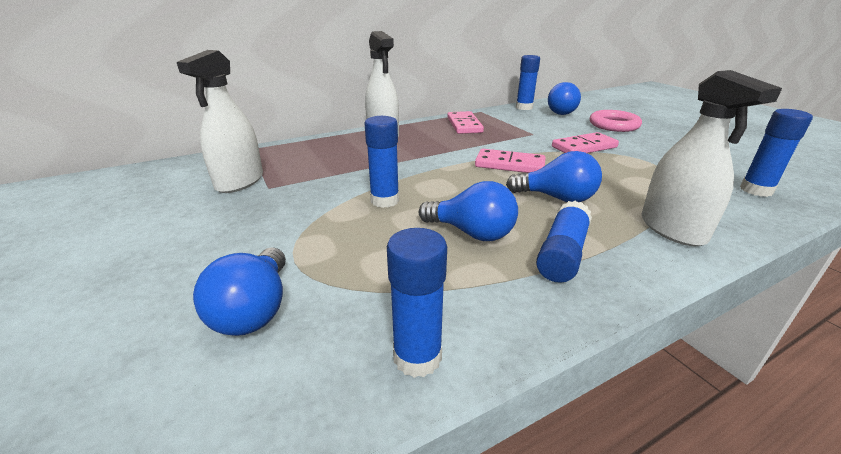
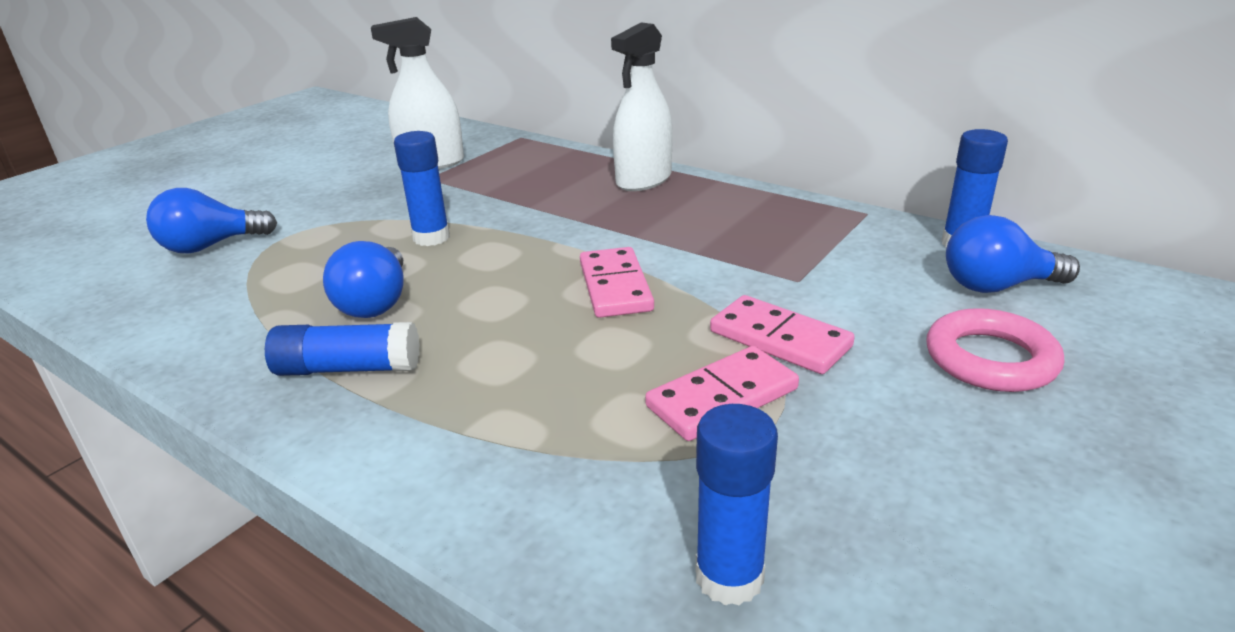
camera: 65 degrees right, 0 degrees up
(417, 357) = (154, 324): blue glue stick -> none
(464, 125) = (763, 217): pink domino -> pink domino (722, 398)
(556, 198) = (514, 343): blue light bulb -> none
(672, 229) = (462, 456): white spray bottle -> none

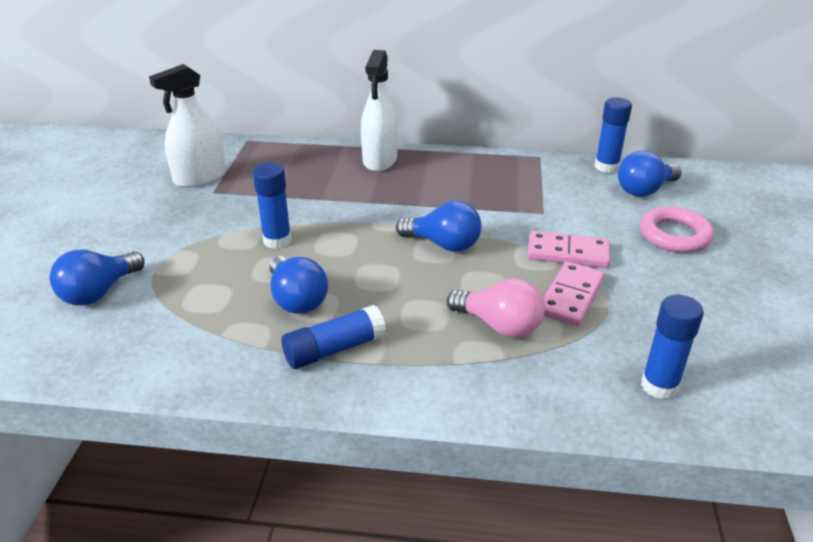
camera: 30 degrees left, 5 degrees up
(576, 404) = (499, 325): none -> pink light bulb
(615, 286) = (443, 244): pink domino -> blue light bulb

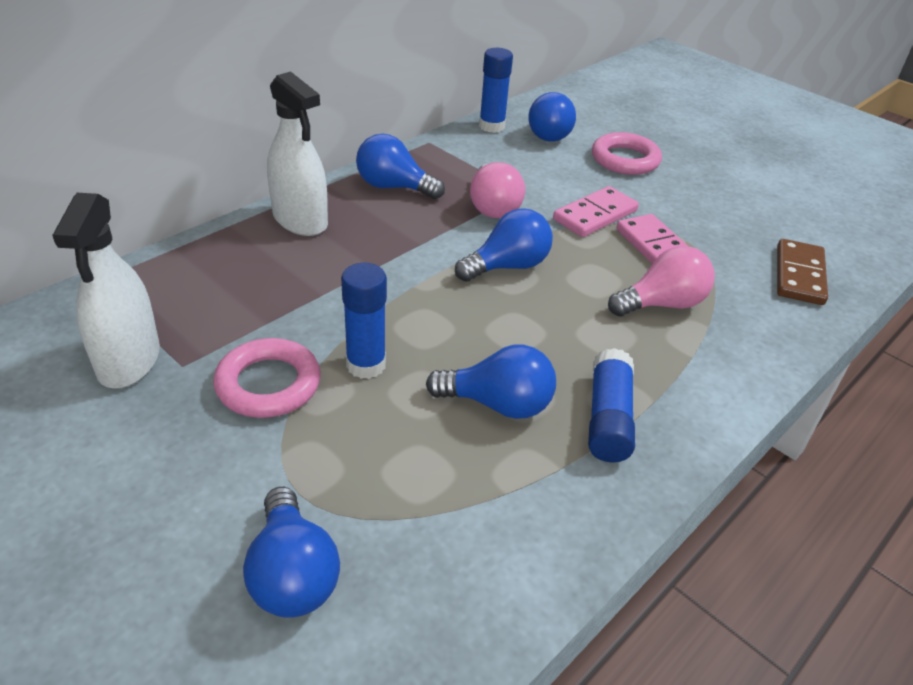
camera: 55 degrees left, 5 degrees up
(226, 220) = (268, 384): none -> pink ring
(464, 169) = (394, 187): none -> blue light bulb
(504, 210) = (493, 207): none -> pink light bulb
(659, 386) = (799, 275): blue glue stick -> brown domino

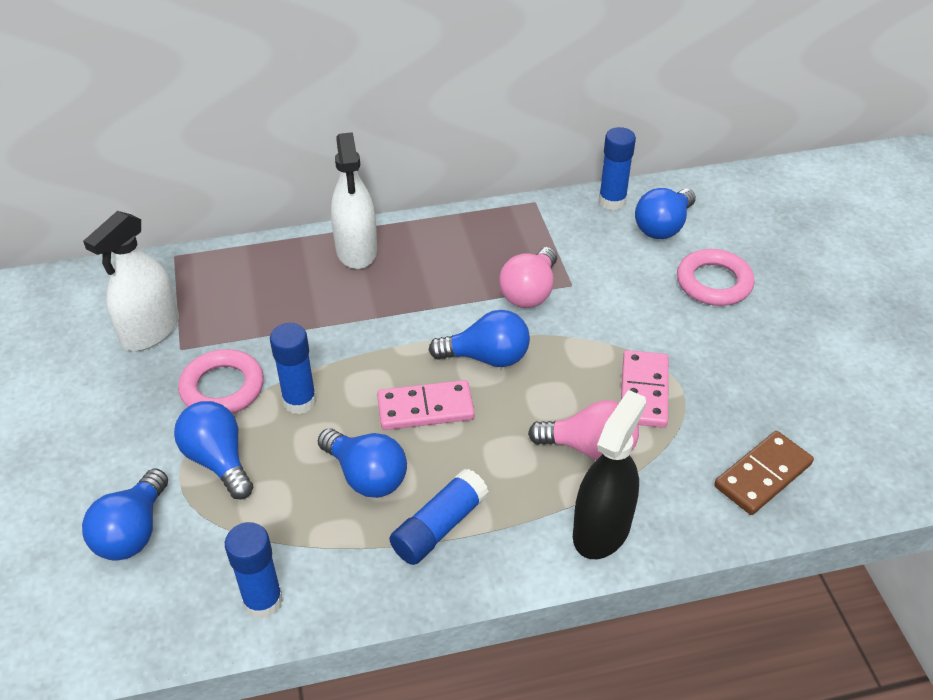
camera: 35 degrees right, 5 degrees up
(394, 187) = (460, 242): blue light bulb -> blue light bulb (218, 460)
(511, 570) = (263, 601): none -> blue glue stick
(595, 215) = (618, 334): pink domino -> pink domino (425, 408)
(736, 361) = (601, 529): none -> black spray bottle

